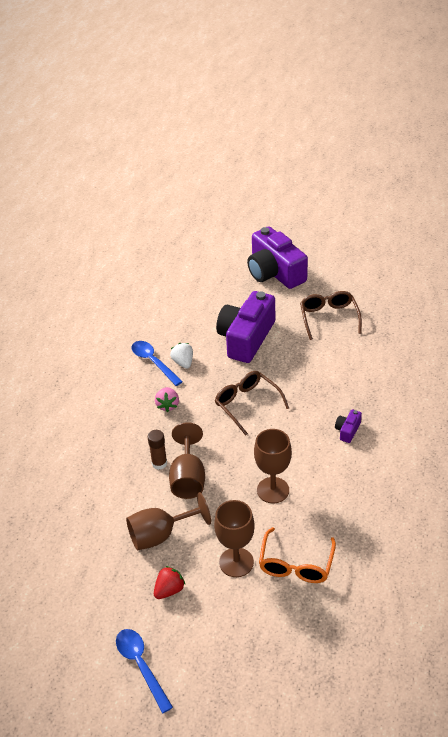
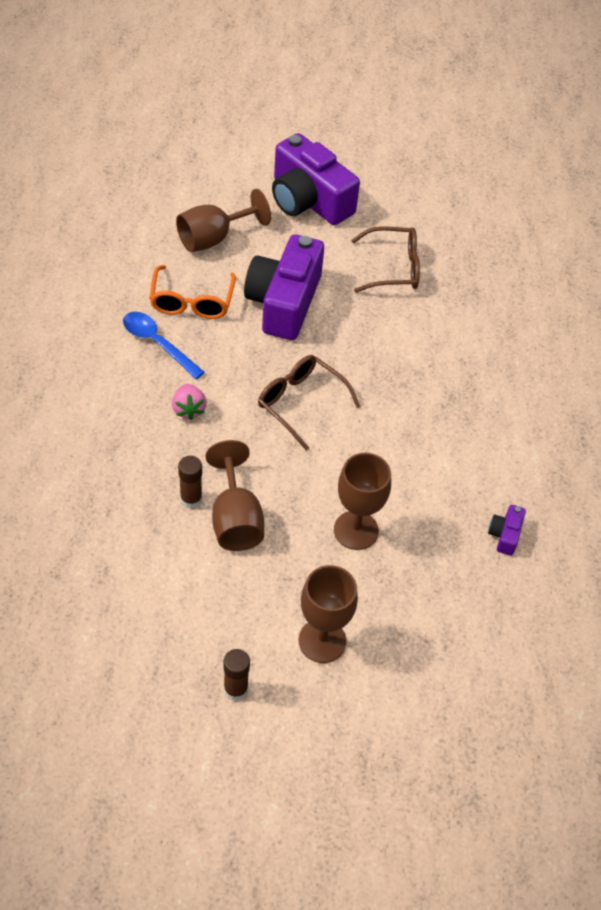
camera: 15 degrees left, 10 degrees up
(141, 666) = (214, 805): blue spoon -> none
(161, 535) = (210, 607): brown goblet -> brown goblet (214, 238)
(169, 590) = (235, 689): red strawberry -> brown glue stick
(183, 362) = (200, 343): white strawberry -> none
(296, 565) = (403, 638): orange glasses -> orange glasses (192, 302)
(329, 318) = (393, 268): brown glasses -> brown glasses turned 105 degrees clockwise
(347, 430) = (444, 436): purple camera -> purple camera (505, 535)

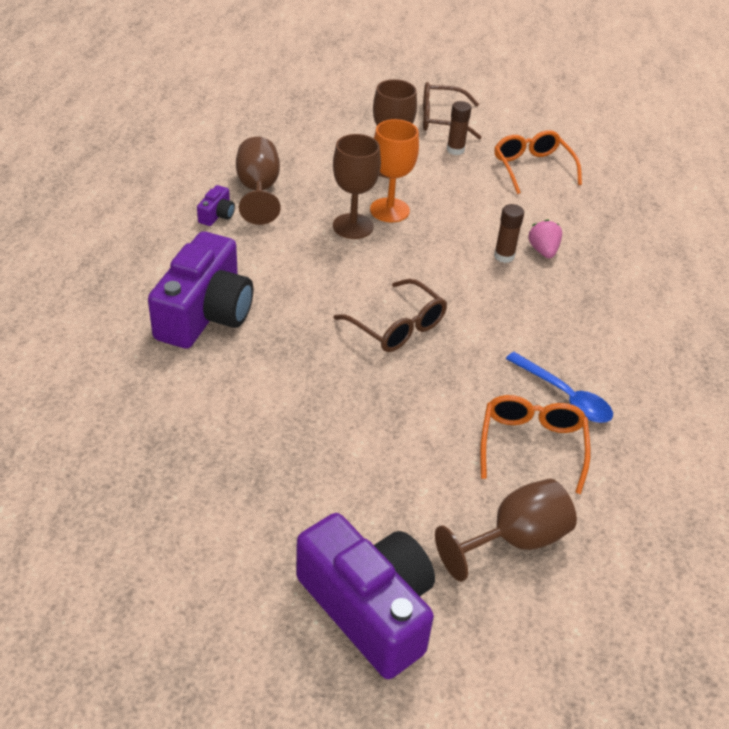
camera: 175 degrees left, 10 degrees down
(135, 660) = (532, 168): none -> orange glasses
(188, 409) = (517, 327): pink strawberry -> pink strawberry (543, 251)
(235, 519) = (462, 240): brown goblet -> brown goblet (258, 191)
(284, 302) = (413, 439): purple camera -> purple camera (205, 313)
(317, 560) = (389, 210): none -> orange goblet
(393, 268) = (257, 482): brown glasses -> brown glasses (441, 119)

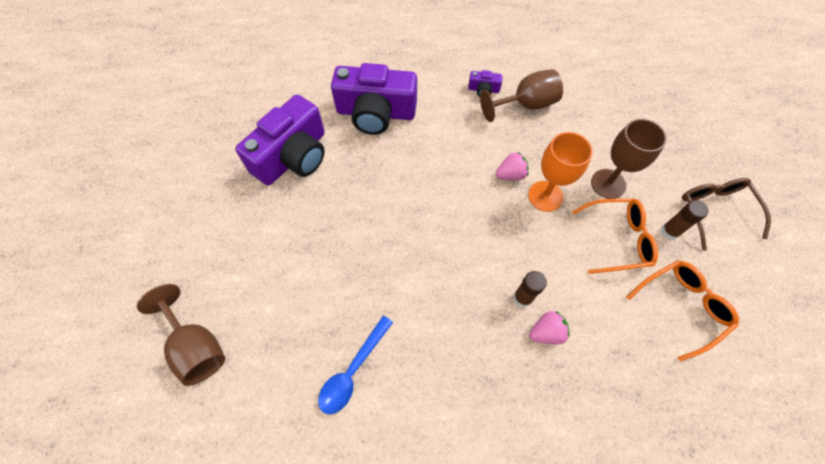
camera: 80 degrees right, 20 degrees up
(353, 226) = (510, 175): brown goblet -> pink strawberry
(369, 608) = (138, 263): purple camera -> purple camera (293, 156)
(397, 327) = (399, 230): brown glasses -> none
(532, 445) = (291, 349): orange glasses -> orange glasses (617, 239)

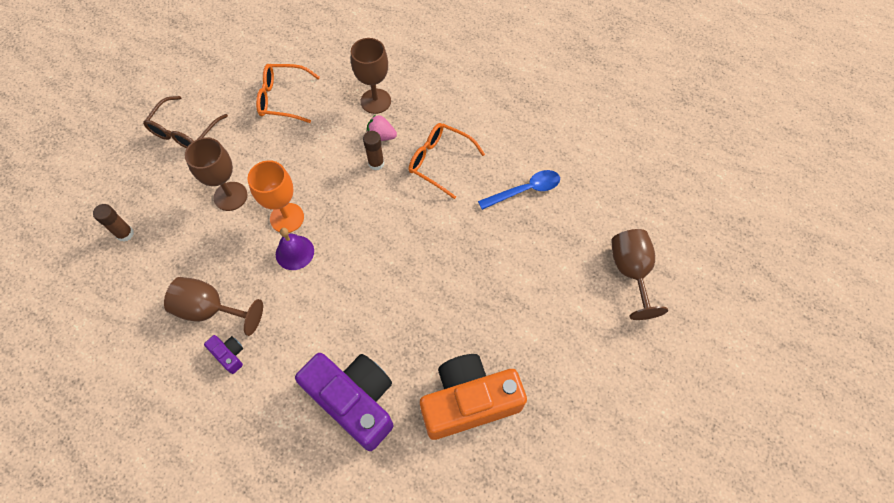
camera: 145 degrees left, 0 degrees up
(293, 156) = (469, 401): purple camera -> orange camera
(510, 175) = (294, 252): pink strawberry -> purple bell
(593, 374) = (375, 101): none -> brown goblet
(617, 239) = (272, 157): orange glasses -> orange glasses (439, 161)
(669, 231) = (232, 139): brown glue stick -> brown glue stick (125, 234)

